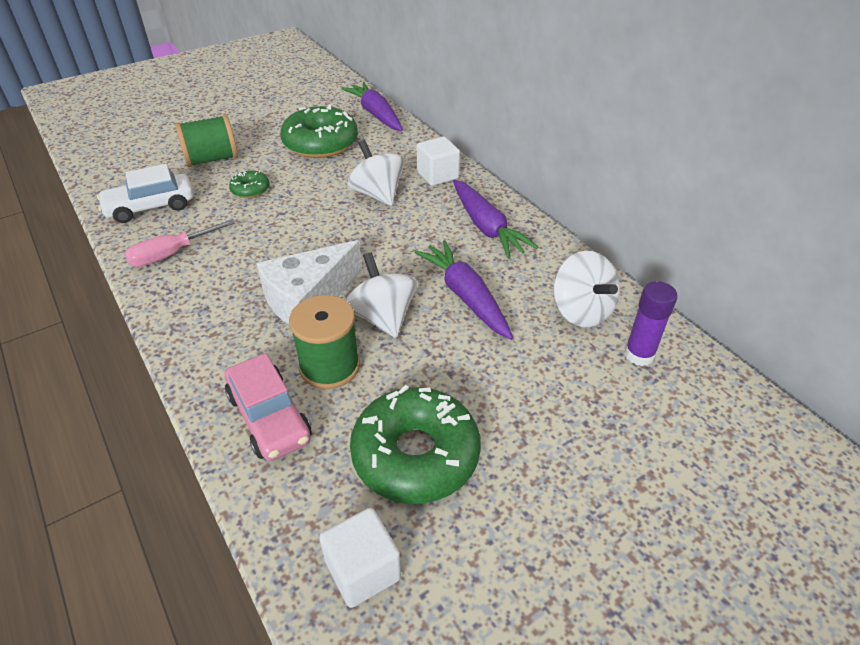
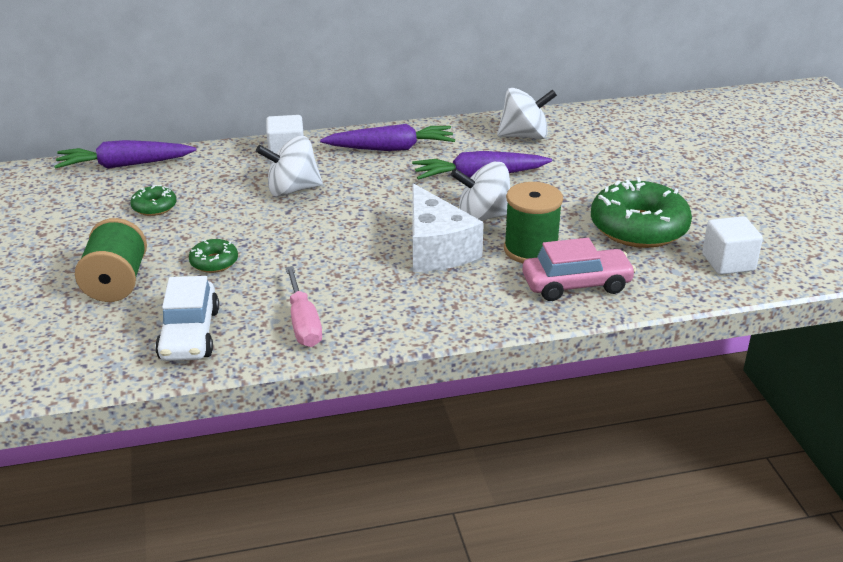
camera: 70 degrees left, 10 degrees down
(320, 143) = (154, 207): green donut -> green donut, size x0.47
(639, 355) = (580, 128): purple glue stick -> none

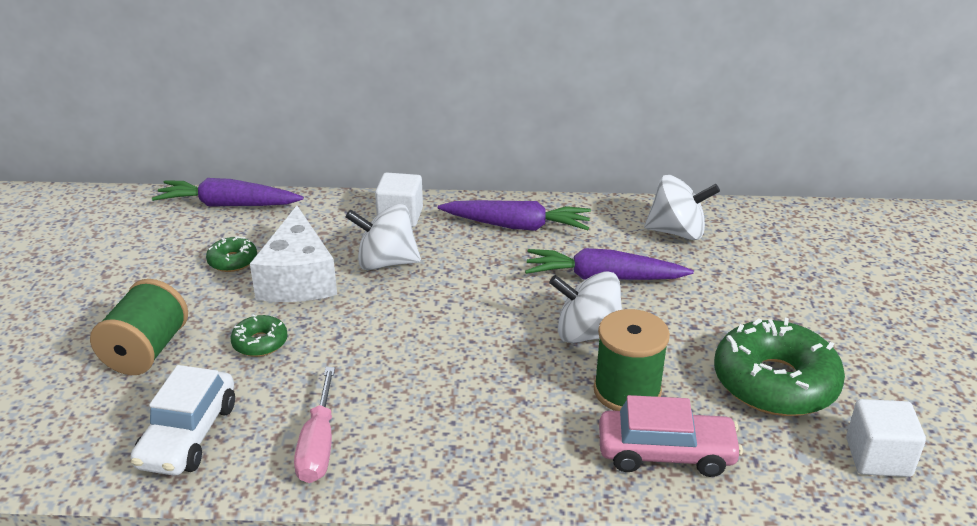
camera: 15 degrees right, 0 degrees up
(436, 249) = (514, 369): white cheese -> white cheese (298, 278)

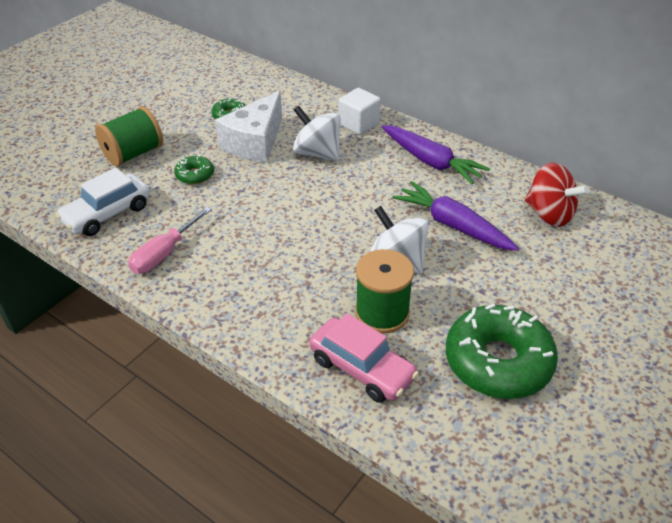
camera: 35 degrees right, 10 degrees up
(228, 205) = (262, 77): purple carrot -> none
(677, 232) = (549, 214): white spinning top -> red spinning top
(878, 457) = (516, 457): white cube -> none

